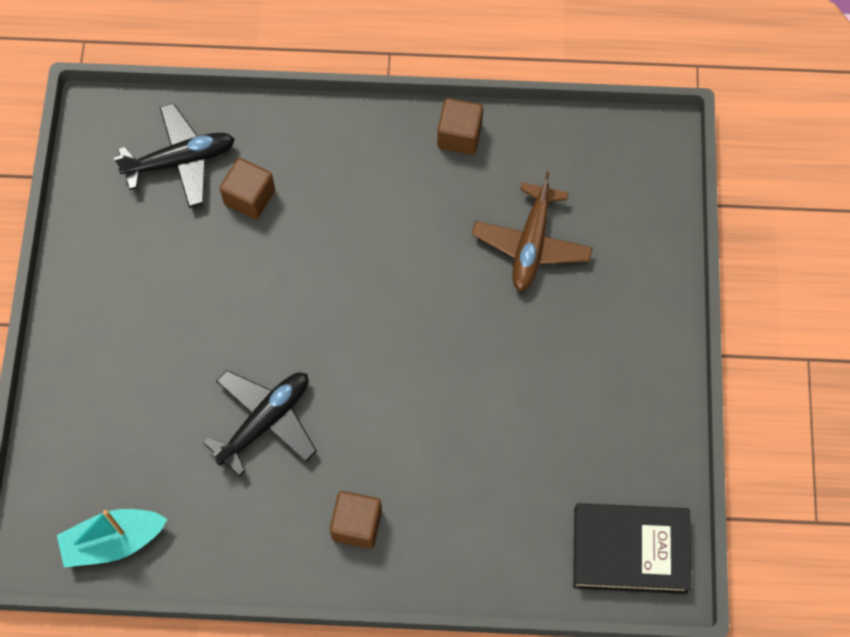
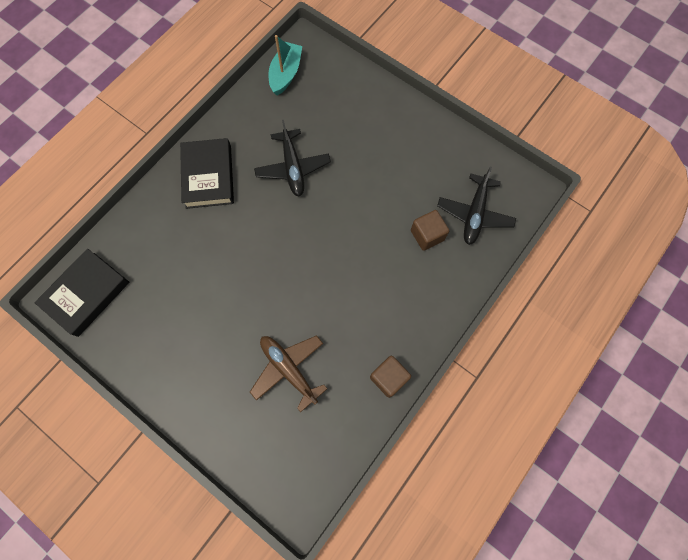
camera: 125 degrees right, 5 degrees up
(357, 525) = (208, 176): brown cube -> black book

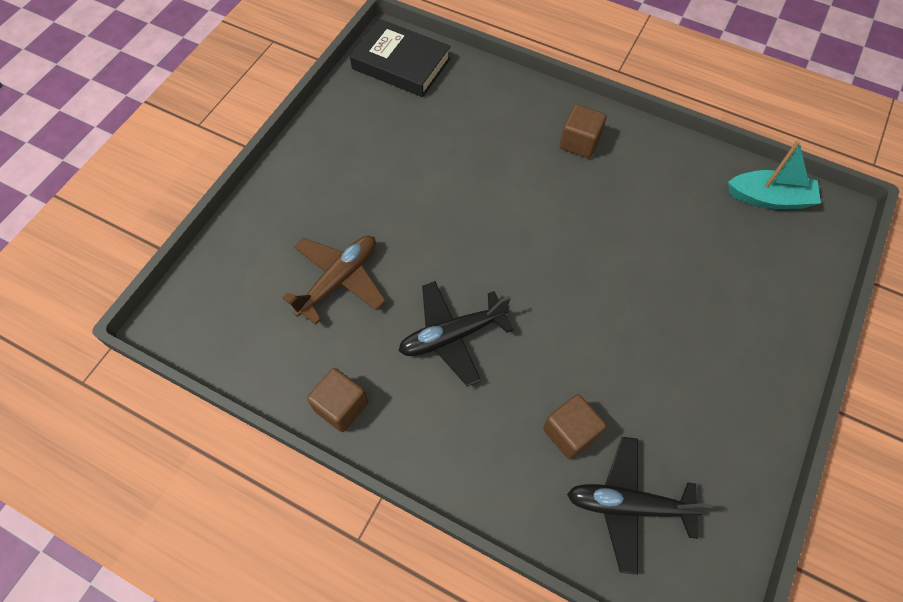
camera: 80 degrees right, 10 degrees down
(208, 176) = (579, 142): black book -> brown cube
(293, 168) = (623, 233): black plane -> black plane (452, 336)

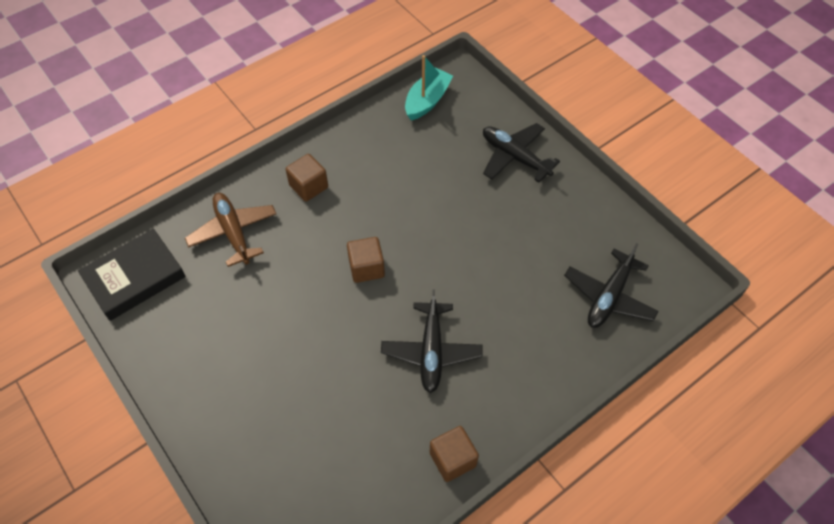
camera: 65 degrees left, 5 degrees down
(339, 280) = (335, 418): brown plane -> brown plane (233, 232)
(570, 432) = (544, 307): brown cube -> brown cube (366, 268)
(758, 320) = (515, 157): none -> black plane

